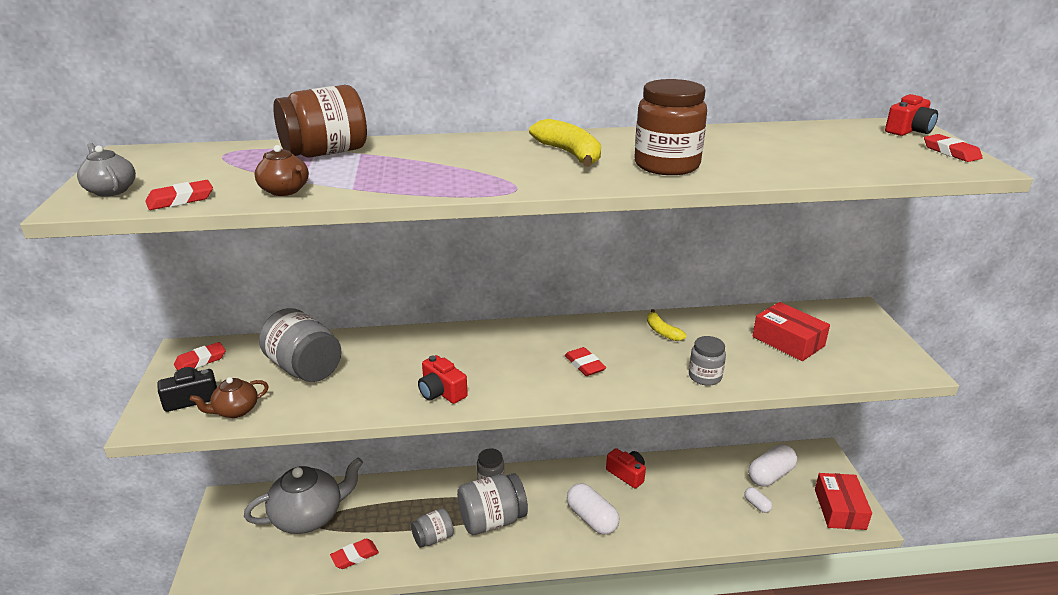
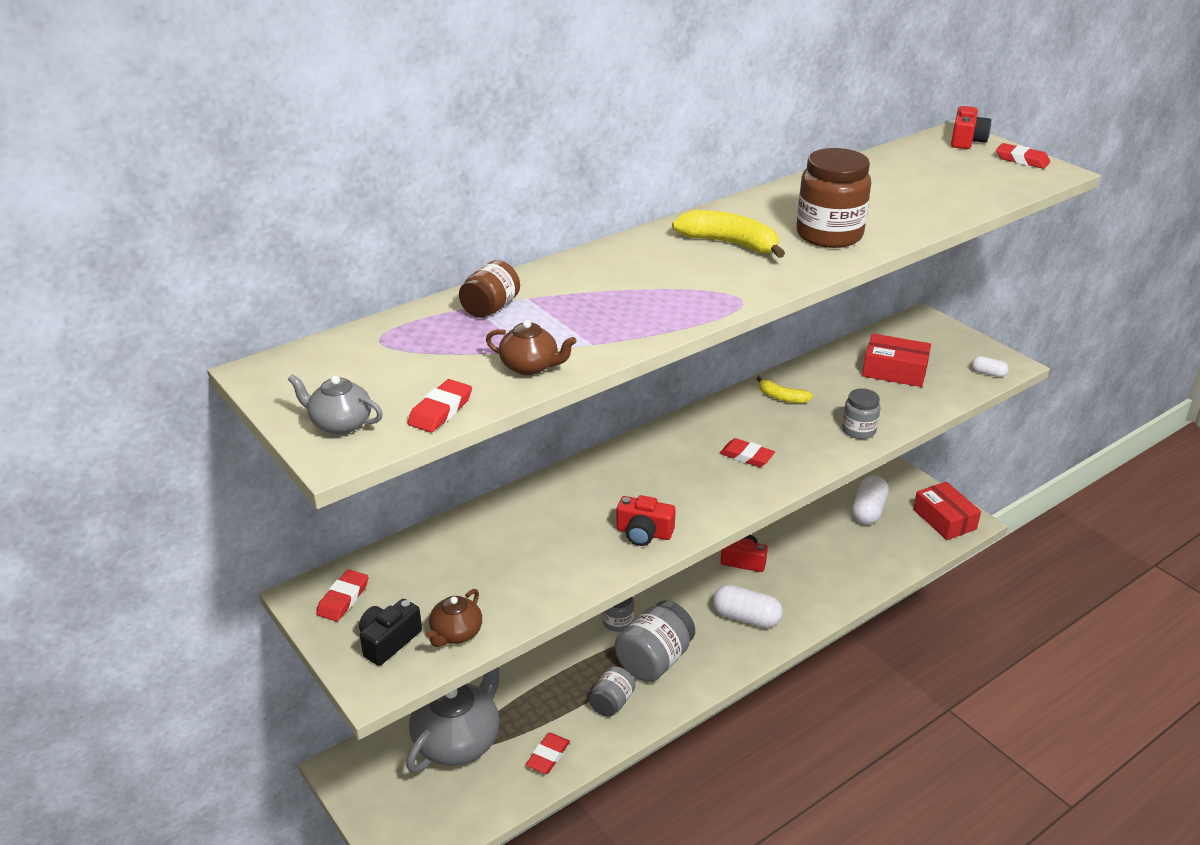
camera: 30 degrees left, 5 degrees up
(304, 368) = (475, 562): grey jar -> none
(325, 153) = (490, 308): brown jar -> brown jar, size x0.58
(757, 505) = (877, 543): white capsule -> white capsule (988, 373)

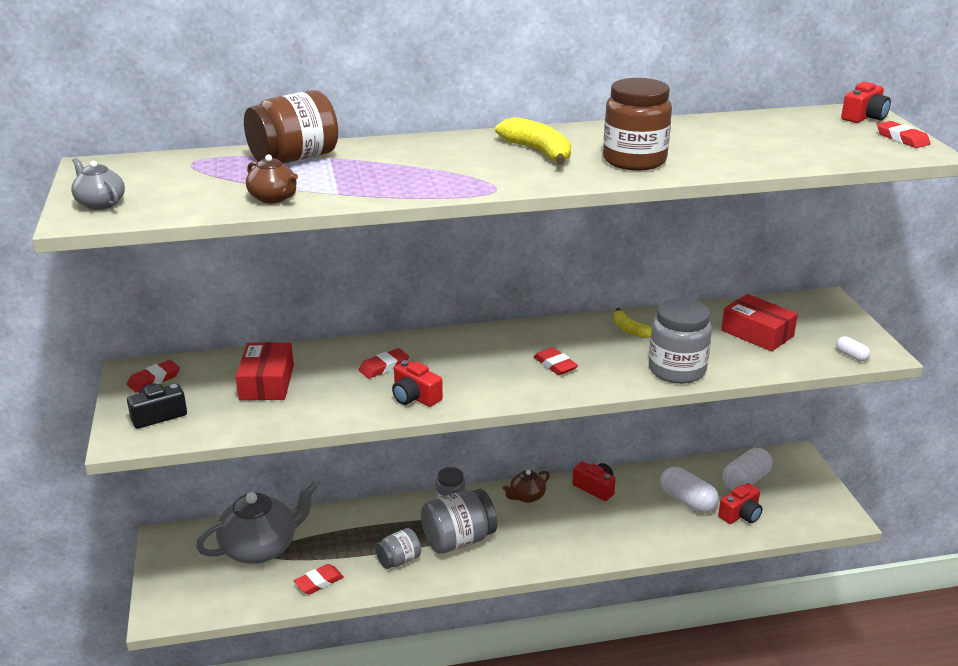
camera: 25 degrees right, 5 degrees down
(440, 410) = (175, 210): red eraser -> red eraser (384, 367)
(456, 633) = (208, 424): brown teapot -> brown teapot (526, 496)
(490, 308) = (294, 158): brown jar -> brown jar, size x1.72
(746, 617) = (563, 532): white capsule -> white capsule (687, 501)
(858, 430) = (677, 370): grey jar -> grey jar, size x1.72
(887, 546) = (740, 514): none -> red camera
(944, 519) = (817, 508): red box -> red box (266, 382)

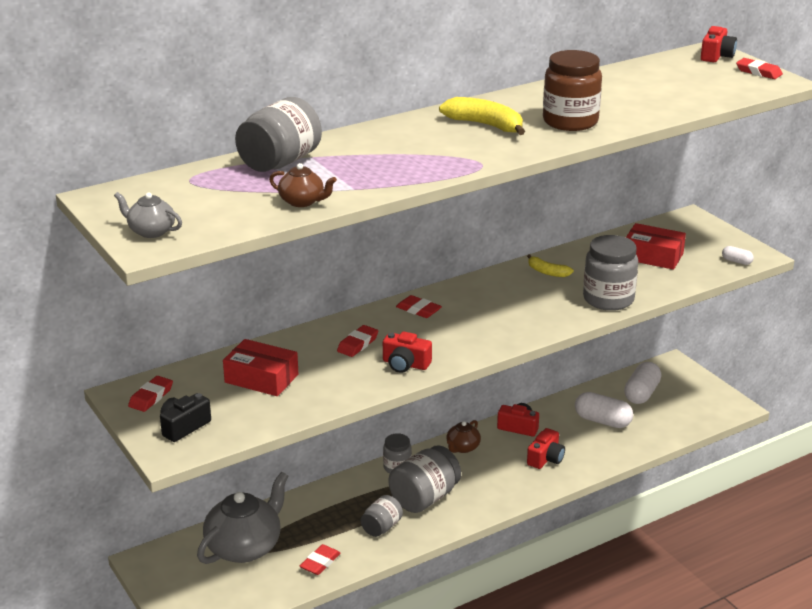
camera: 20 degrees left, 0 degrees up
(266, 382) = (261, 378): red box -> red box turned 45 degrees counterclockwise
(294, 158) = (280, 162): brown jar -> grey jar
(555, 365) = (505, 314): red eraser -> red eraser (418, 310)
(740, 514) = (652, 422): red camera -> red camera (545, 458)

